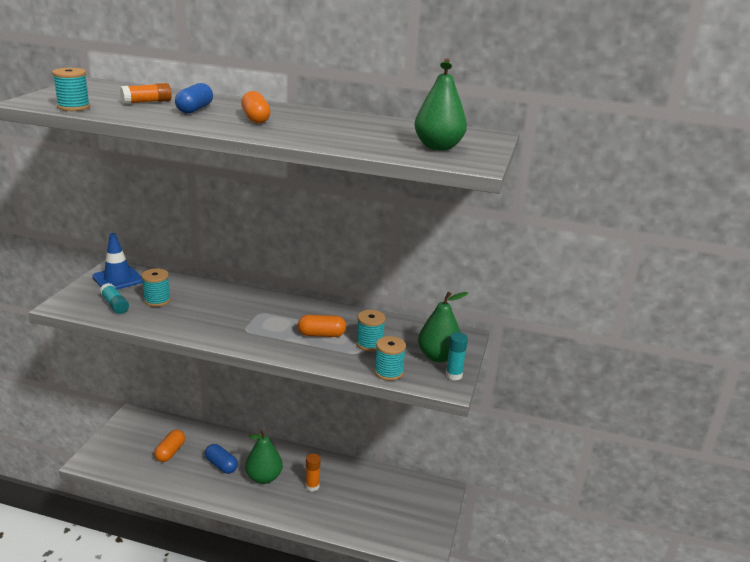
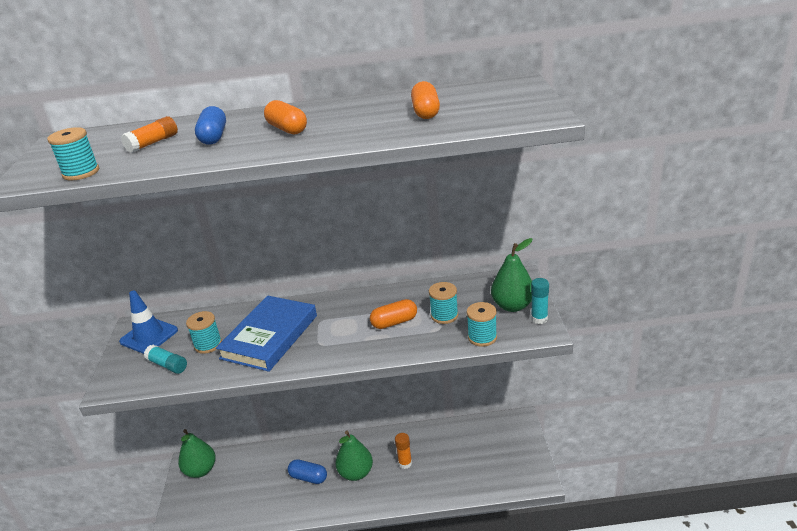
camera: 15 degrees left, 5 degrees up
(170, 452) = (251, 484): orange capsule -> orange capsule (426, 112)
(210, 311) = (270, 337): none -> blue book
(438, 147) = (492, 109): green pear -> green pear (201, 470)

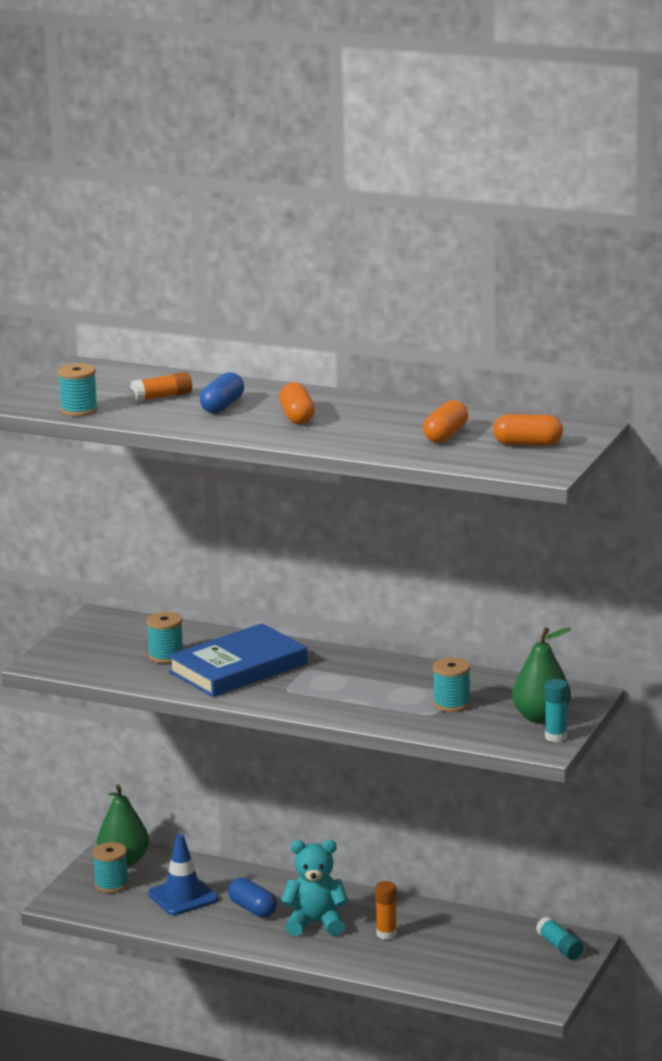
camera: 25 degrees right, 10 degrees down
(149, 336) = (107, 630): blue traffic cone -> blue traffic cone (183, 897)
(168, 365) = (111, 662): turquoise glue stick -> turquoise glue stick (560, 947)
(356, 473) = (315, 923): green pear -> turquoise teddy bear
(394, 322) = (388, 694): orange capsule -> orange capsule (527, 444)
(482, 337) = (470, 734): turquoise spool -> turquoise spool (112, 885)

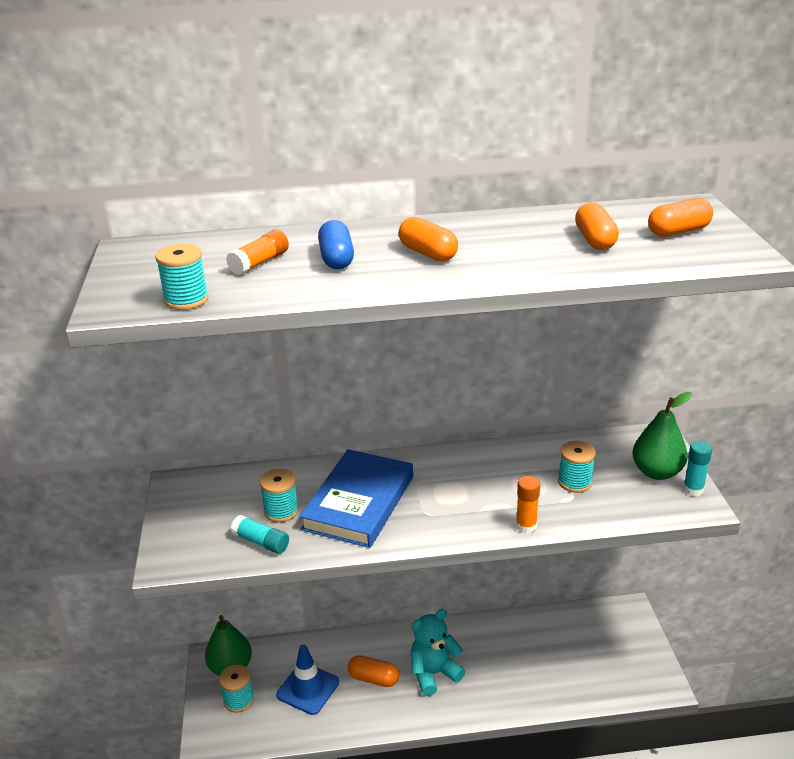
camera: 30 degrees left, 10 degrees up
(252, 909) = (373, 678): blue capsule -> orange capsule
(386, 934) = (494, 662): orange glue stick -> orange glue stick (526, 526)
(560, 947) = (621, 622): turquoise glue stick -> turquoise glue stick (261, 542)

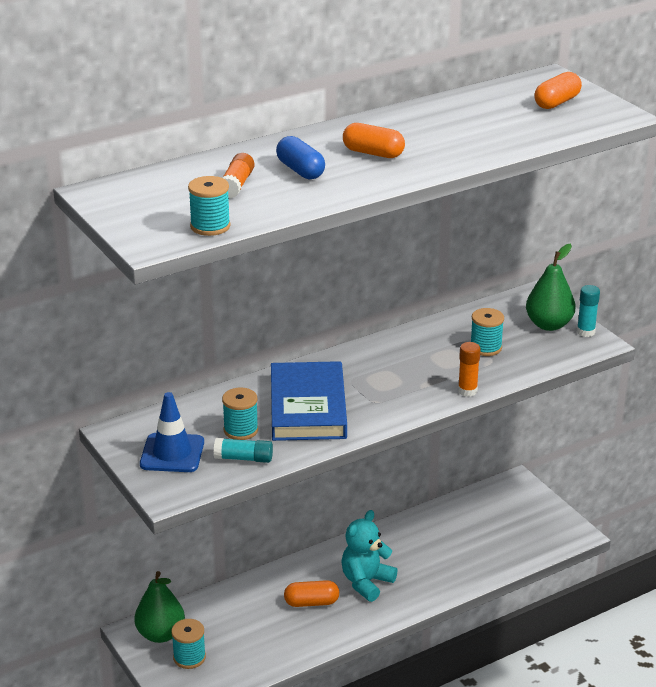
camera: 25 degrees left, 0 degrees up
(308, 688) = (252, 629): blue traffic cone -> blue traffic cone (172, 453)
(595, 240) = (498, 120): orange capsule -> none

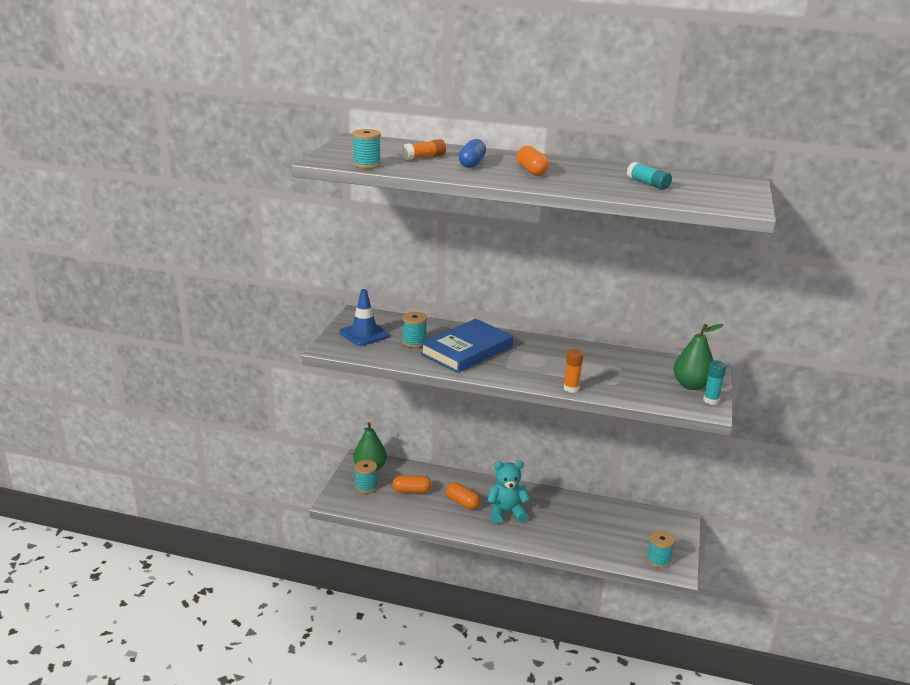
camera: 45 degrees right, 5 degrees down
(244, 458) = (391, 353): turquoise glue stick -> turquoise glue stick (648, 184)
(485, 348) = (625, 376): turquoise spool -> turquoise spool (658, 560)
(557, 102) = (714, 190): orange capsule -> orange capsule (411, 491)

